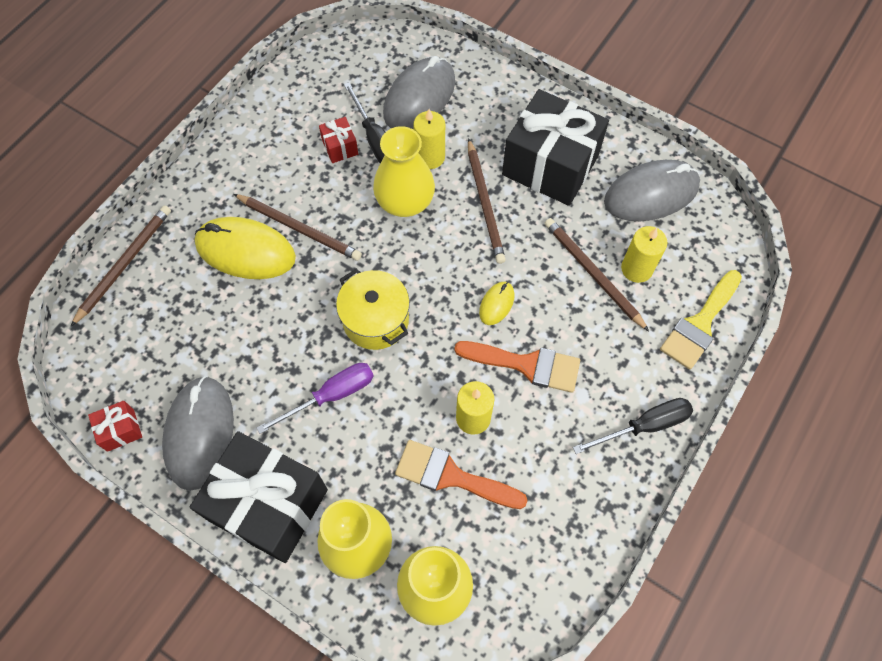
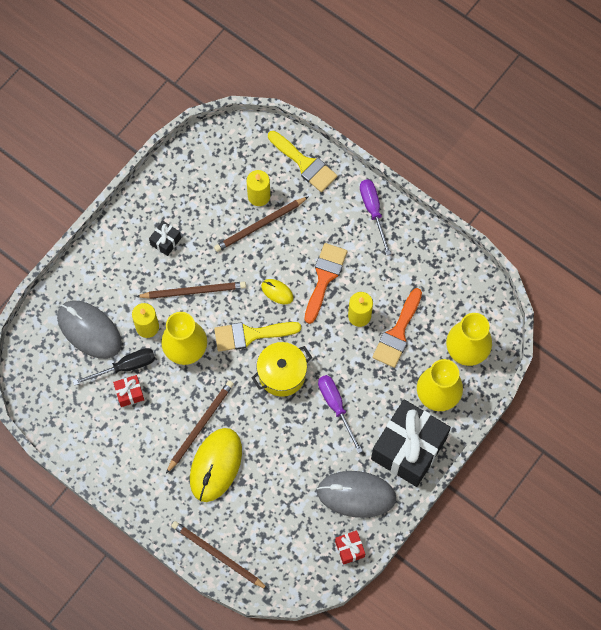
camera: 85 degrees left, 5 degrees up
(430, 276) = (250, 335): none -> yellow brush
(550, 165) = (165, 241): black gift -> black gift, size x0.42
(644, 426) = (373, 211): black screwdriver -> purple screwdriver
(651, 194) = (199, 176): grey mouse -> none

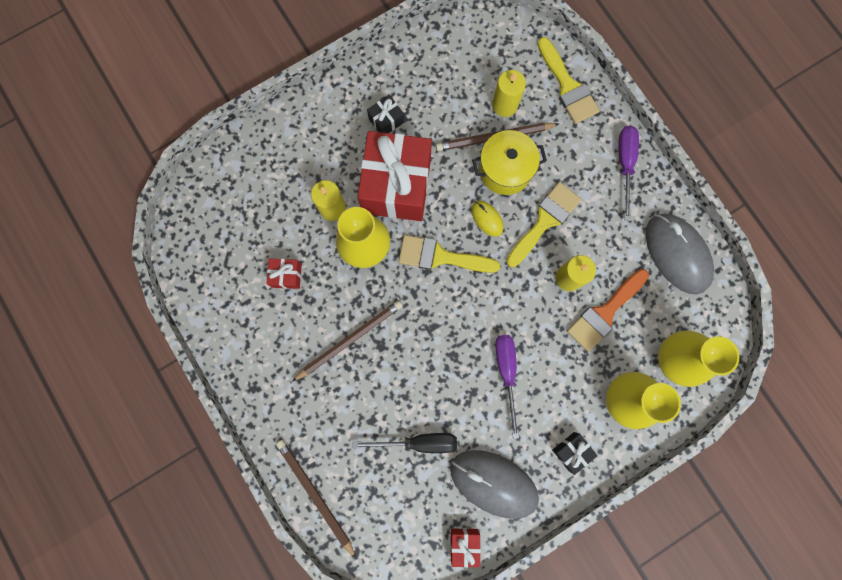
camera: 20 degrees right, 10 degrees up
(89, 330) = (269, 190): grey mouse -> grey mouse (677, 254)
(125, 367) = (292, 244): black screwdriver -> black screwdriver (418, 442)
(193, 291) = (396, 186): brown pencil -> red gift
(216, 465) = (350, 391): yellow mouse -> none
(282, 374) = (459, 314): yellow pot -> yellow pot (505, 170)
(324, 278) = (544, 221): orange brush -> yellow brush
(409, 449) = (571, 451): black gift -> black gift, size x0.42

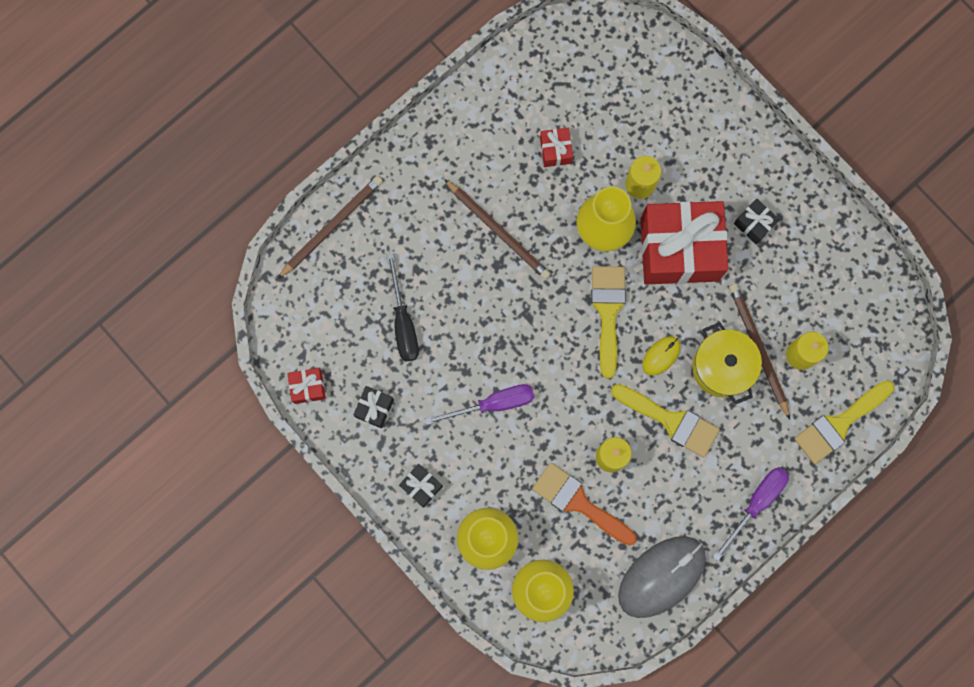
camera: 80 degrees right, 0 degrees up
(493, 483) = (374, 408): grey mouse -> black gift
(625, 165) = (756, 503): purple screwdriver -> purple screwdriver turned 45 degrees counterclockwise

